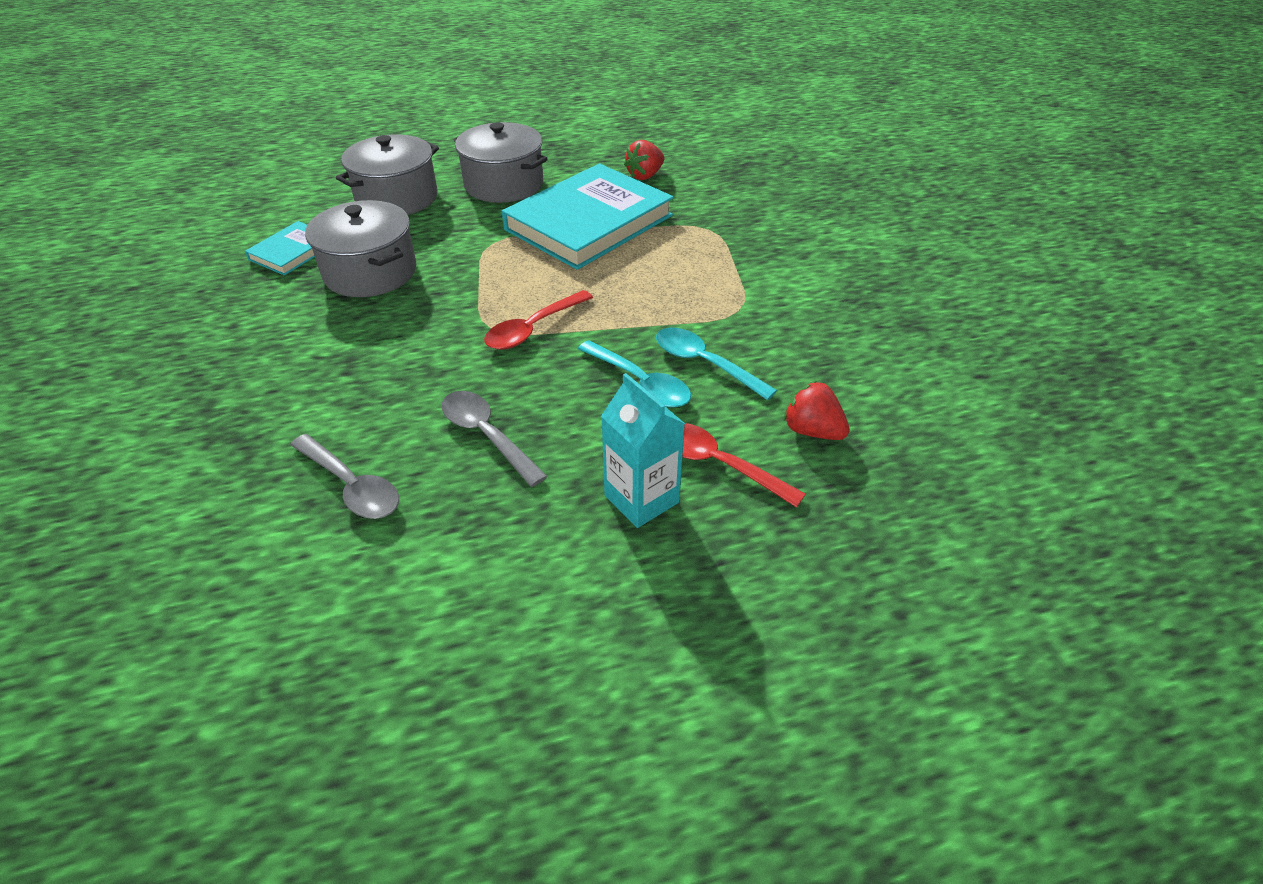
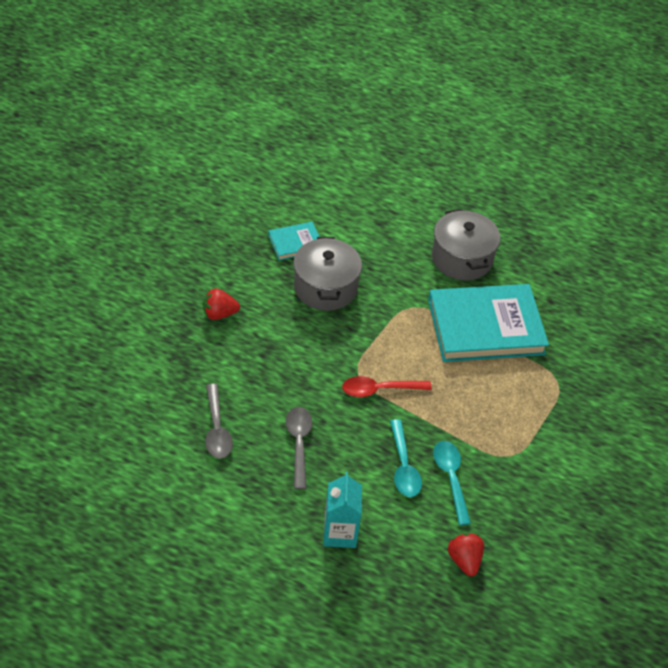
camera: 35 degrees right, 5 degrees up
(397, 198) = (386, 231): grey pot -> none
(645, 176) = (563, 307): red strawberry -> red strawberry (219, 314)
(718, 464) = (395, 542): red spoon -> none

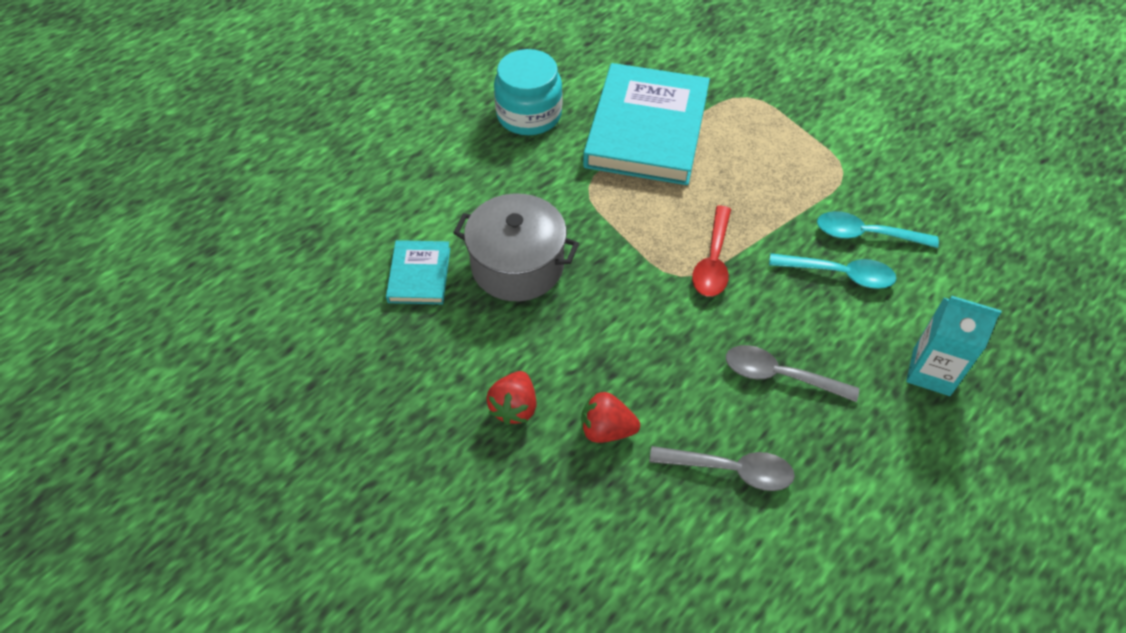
camera: 65 degrees left, 5 degrees up
(462, 258) = (529, 115): grey pot -> turquoise jar
(464, 560) = (984, 260): red strawberry -> red strawberry (606, 429)

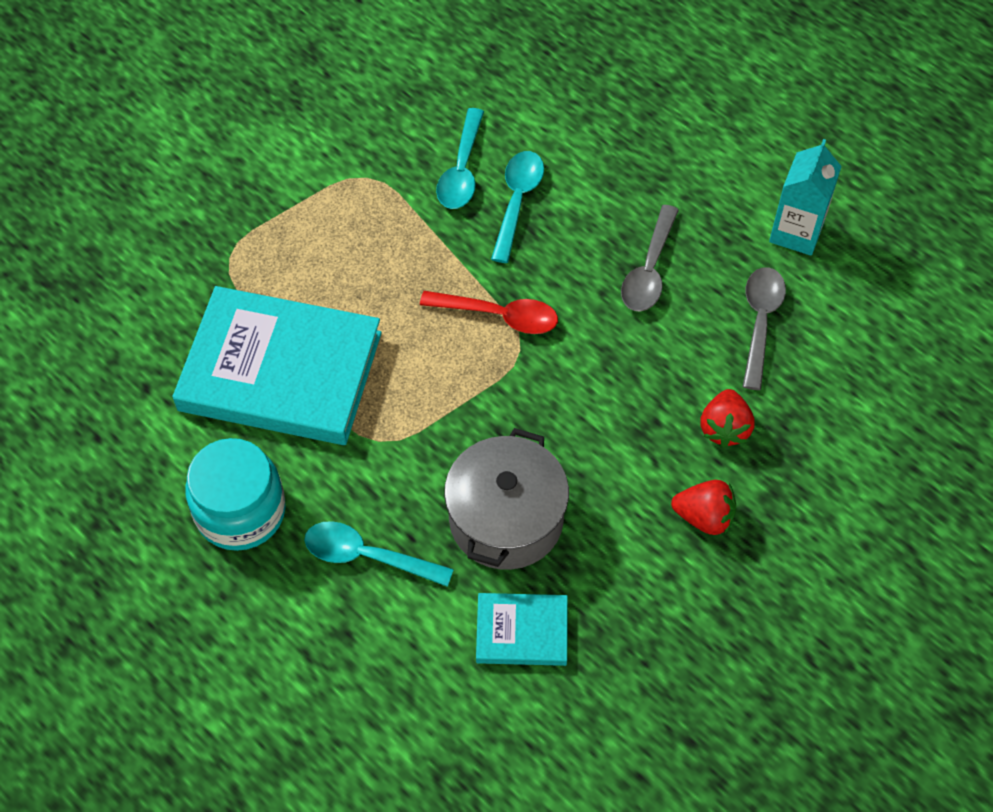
camera: 90 degrees left, 5 degrees up
(490, 183) = (367, 556): none -> turquoise spoon
(931, 372) = (637, 146): turquoise carton -> turquoise carton (796, 232)

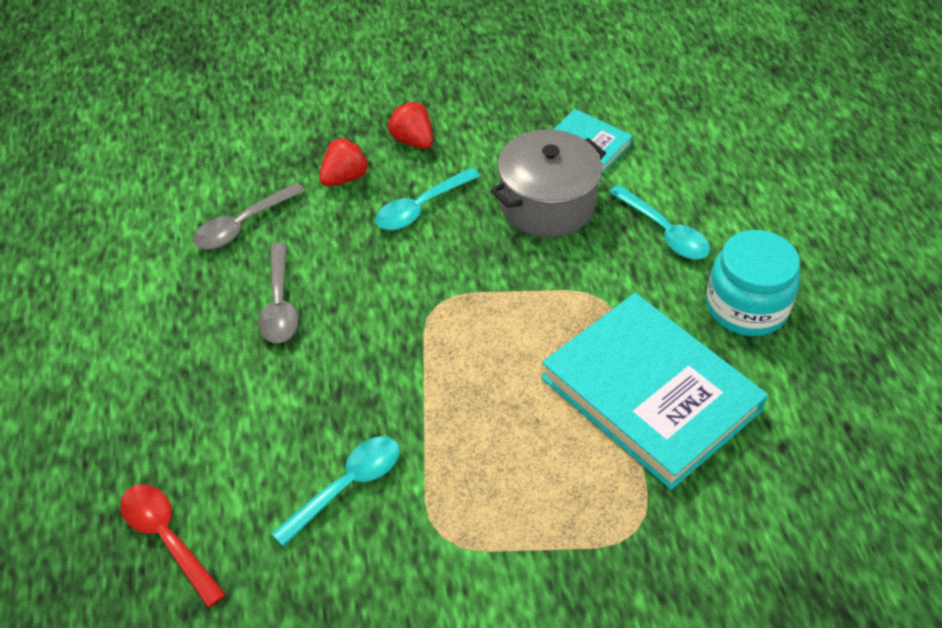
camera: 145 degrees left, 10 degrees down
(499, 316) = (431, 337): red spoon -> red spoon (167, 539)
(517, 201) = (326, 424): turquoise spoon -> turquoise spoon (421, 207)
(649, 270) = (279, 304): grey spoon -> grey spoon turned 120 degrees clockwise
(796, 232) = (139, 268): turquoise carton -> none

